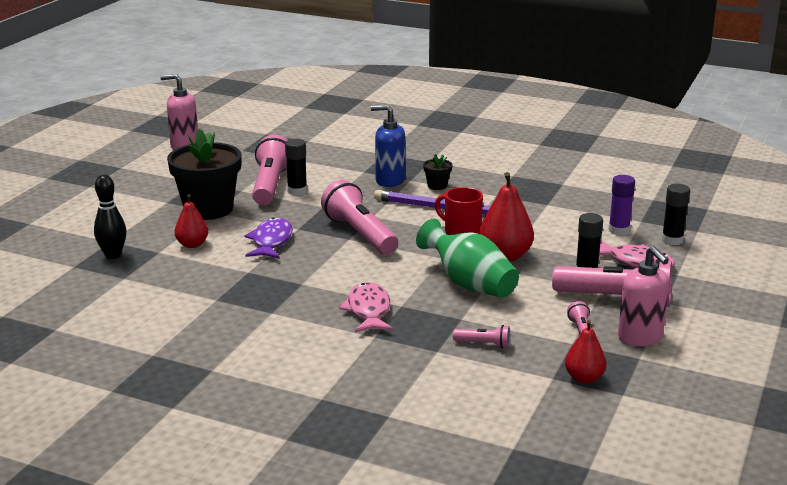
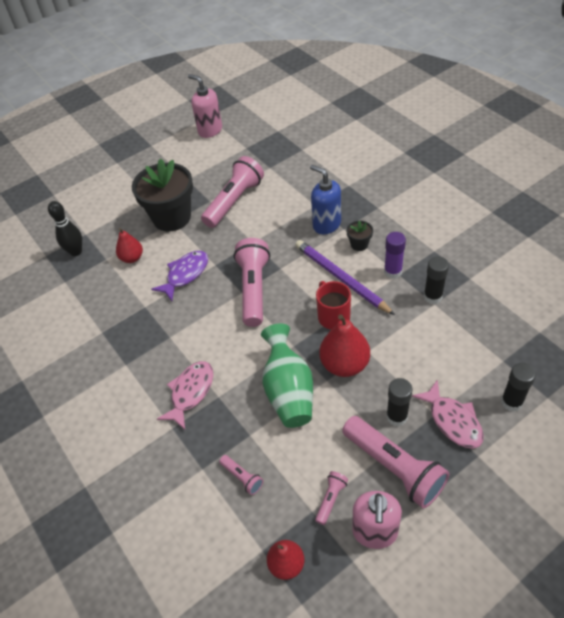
camera: 35 degrees right, 25 degrees up
(297, 191) = (248, 215): black glue stick -> black glue stick (433, 296)
(619, 230) = (471, 367): purple glue stick -> purple glue stick (393, 272)

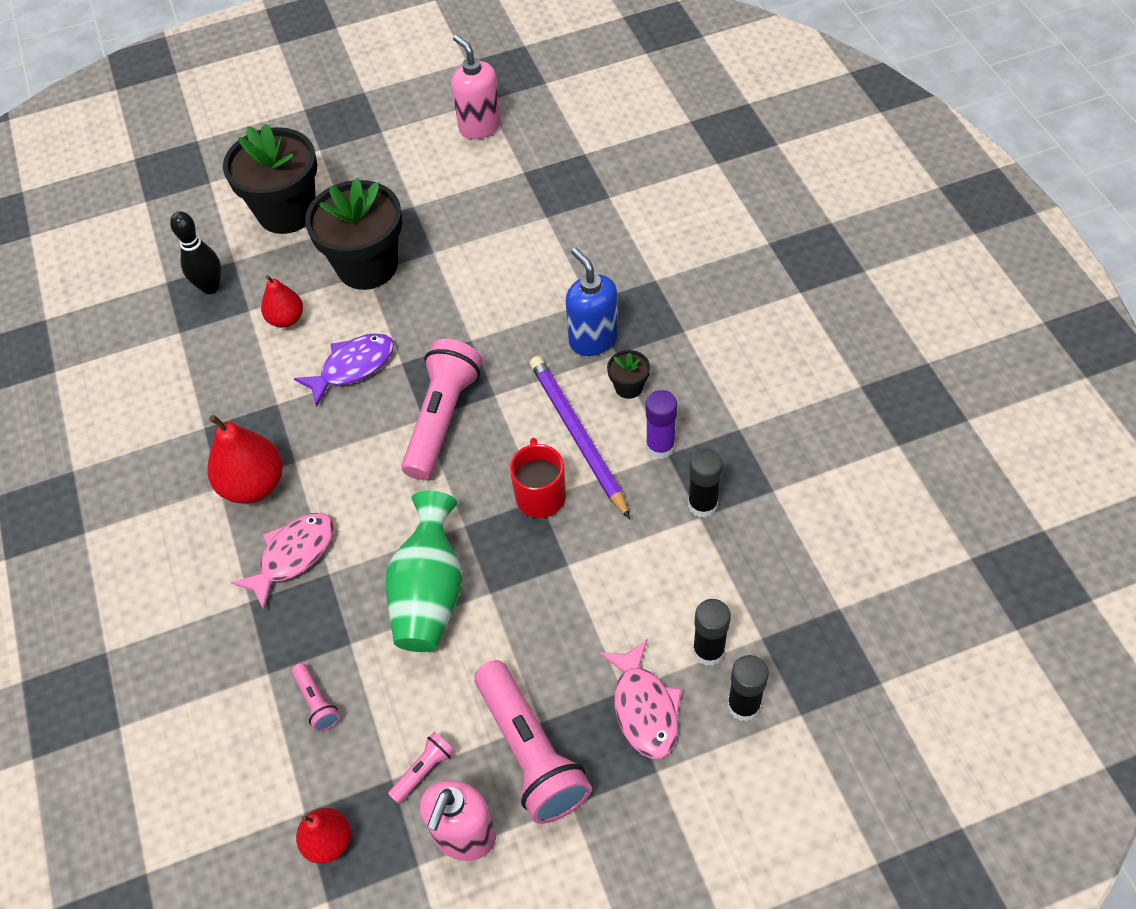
camera: 15 degrees right, 5 degrees up
(109, 200) = (287, 212): none -> black flower pot
(234, 201) = (469, 262): pink flashlight -> none
(344, 364) = (525, 576): red pear -> red pear (253, 485)
(396, 416) = (566, 678): black glue stick -> black glue stick (708, 651)

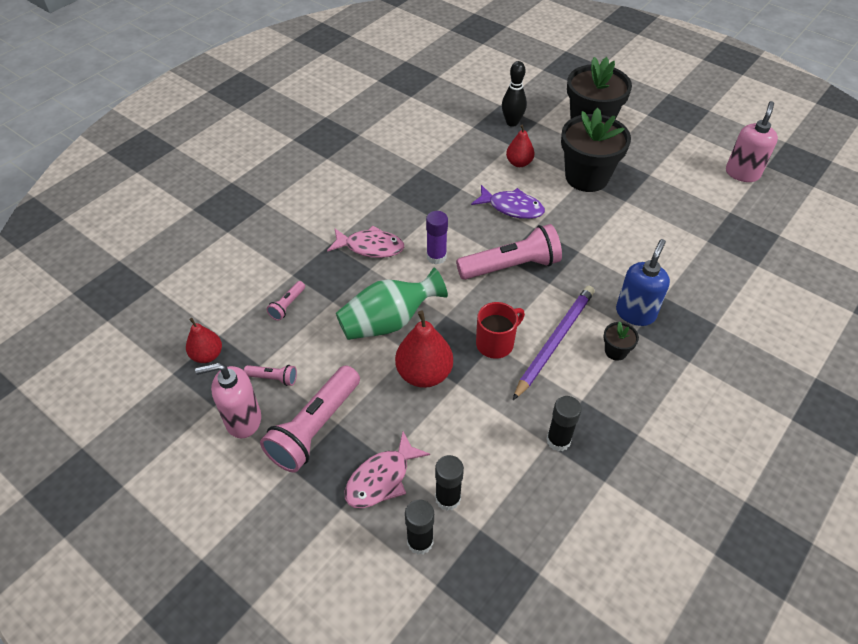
camera: 55 degrees right, 5 degrees down
(253, 485) = (402, 207): red pear -> red pear (424, 374)
(660, 447) = (584, 392): purple glue stick -> purple glue stick (436, 257)

